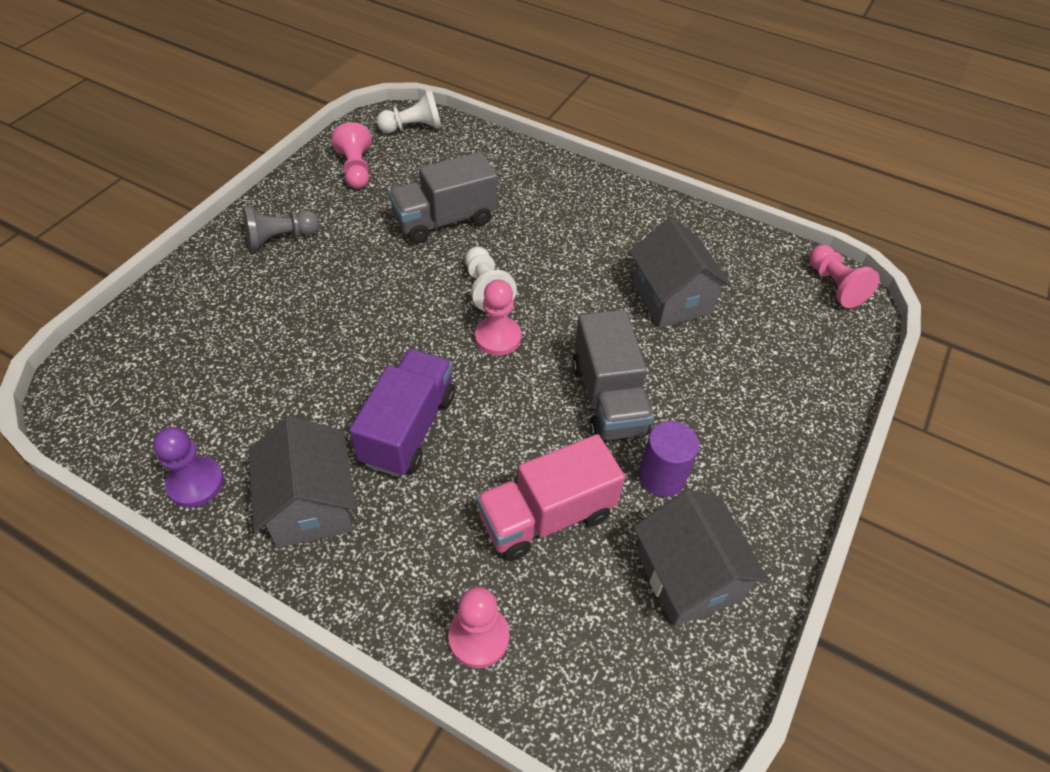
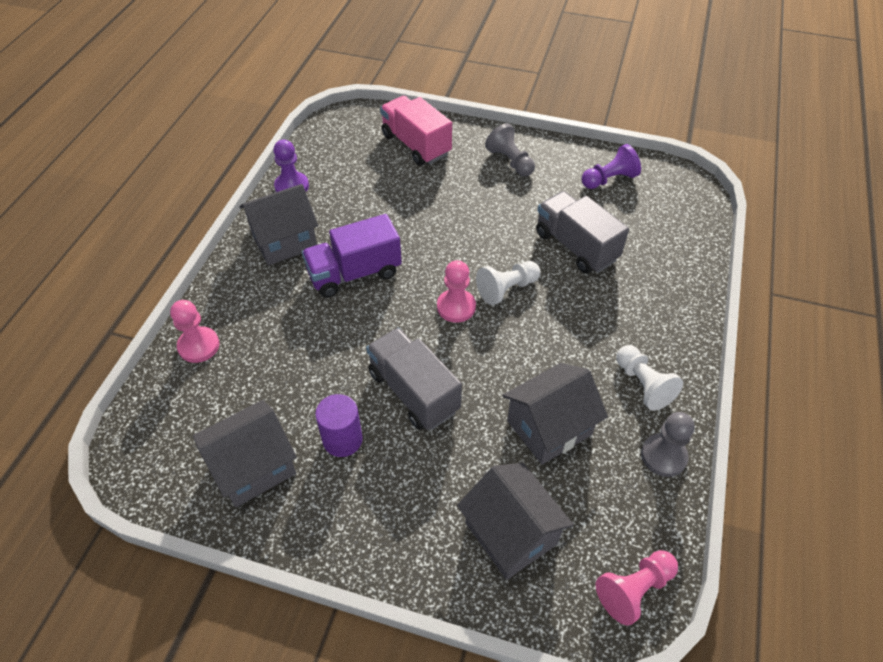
camera: 80 degrees right, 0 degrees up
(356, 169) = (609, 179): pink pawn -> purple pawn
(408, 428) = (354, 273): purple truck -> purple truck turned 150 degrees clockwise
(413, 128) = (685, 200): white pawn -> white pawn (643, 384)
(546, 516) = (294, 367): pink truck -> pink truck (416, 145)
(608, 398) = (413, 392): grey truck -> grey truck turned 75 degrees clockwise
(711, 232) = (663, 456): none -> grey pawn
(782, 353) = (511, 533): none -> grey house

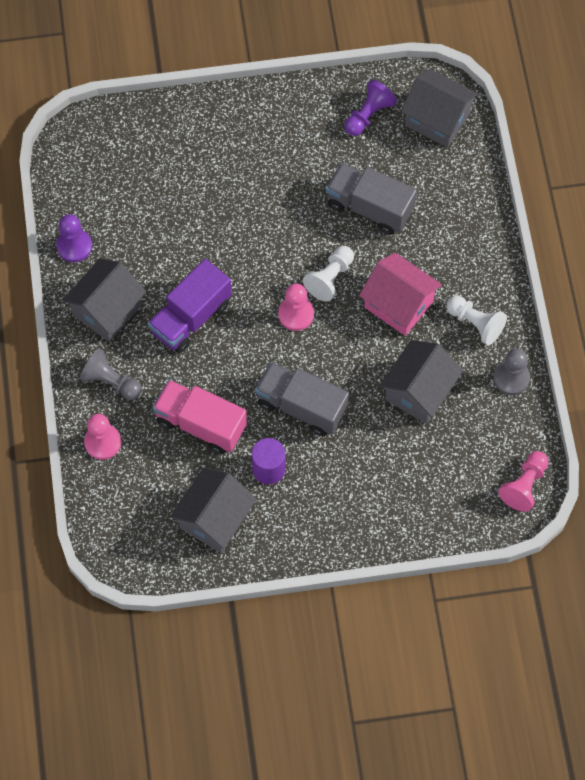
camera: 25 degrees left, 15 degrees up
(416, 145) = (164, 145): pink truck -> pink truck (201, 424)
(510, 161) = (266, 129): grey pawn -> grey pawn (111, 381)
(511, 533) = (426, 484): grey house -> grey house (437, 119)
(566, 336) = (398, 304): none -> pink house

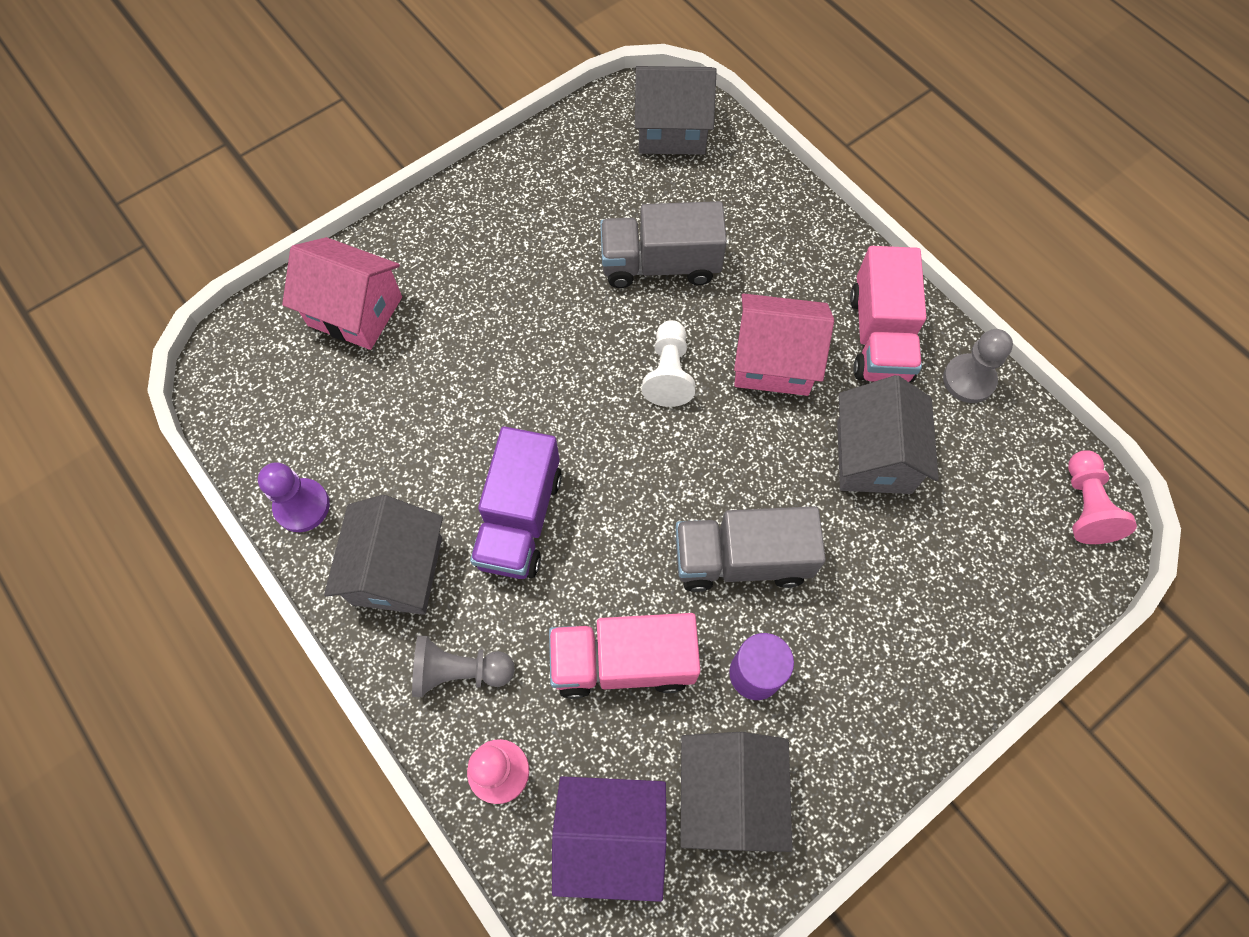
camera: 30 degrees left, 0 degrees up
(141, 505) = (611, 837): none -> purple house
(166, 143) = (355, 311): none -> pink house
(296, 314) = (655, 441): pink pawn -> none
(368, 115) = (589, 162): purple pawn -> none
(475, 323) = (879, 336): white pawn -> pink truck

